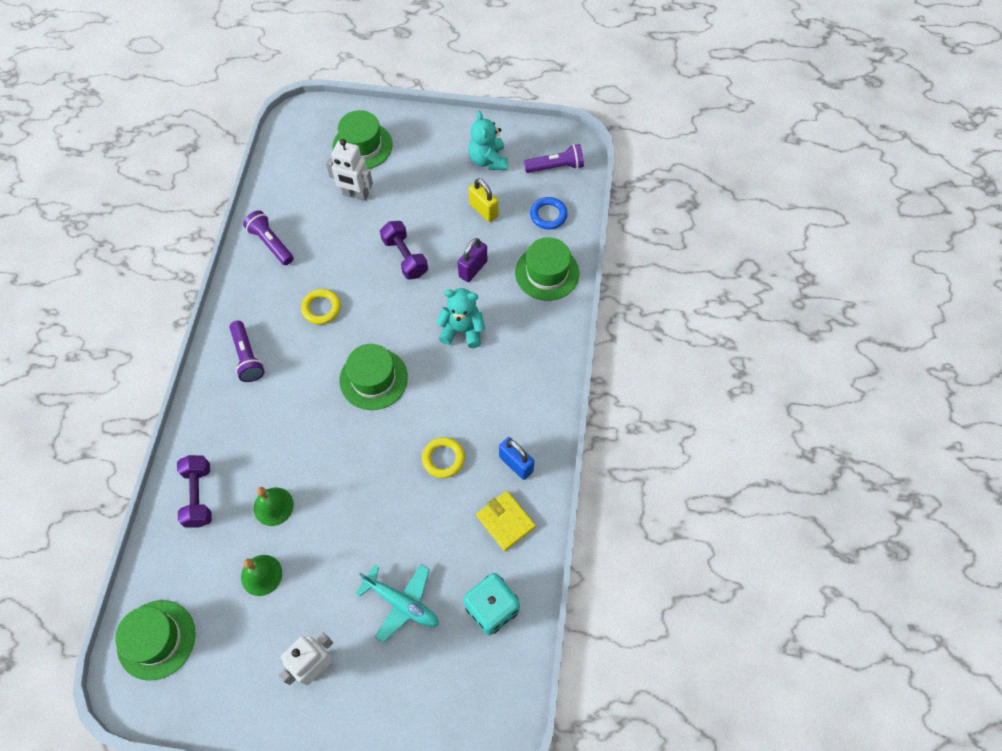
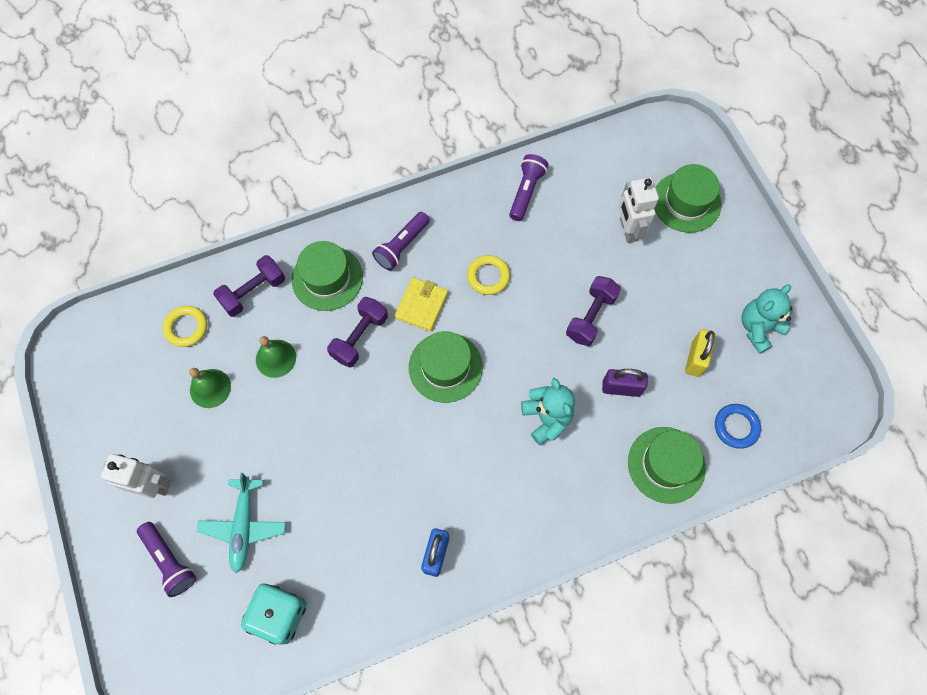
camera: 60 degrees right, 5 degrees up
(156, 639) = (117, 341): green hat -> green hat (327, 278)
(303, 430) = (360, 337): none -> purple dumbbell
(443, 459) = (402, 480): yellow ring -> yellow ring (186, 327)
(505, 521) = (371, 578): yellow wallet -> yellow wallet (421, 305)
(556, 167) = (801, 401): purple flashlight -> purple flashlight (169, 561)

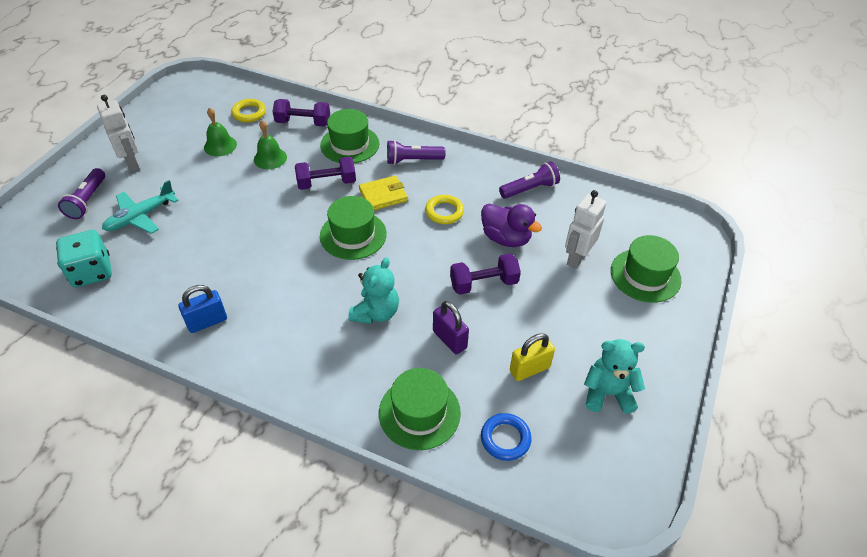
camera: 45 degrees right, 20 degrees down
(561, 259) = (506, 238): none -> purple duck

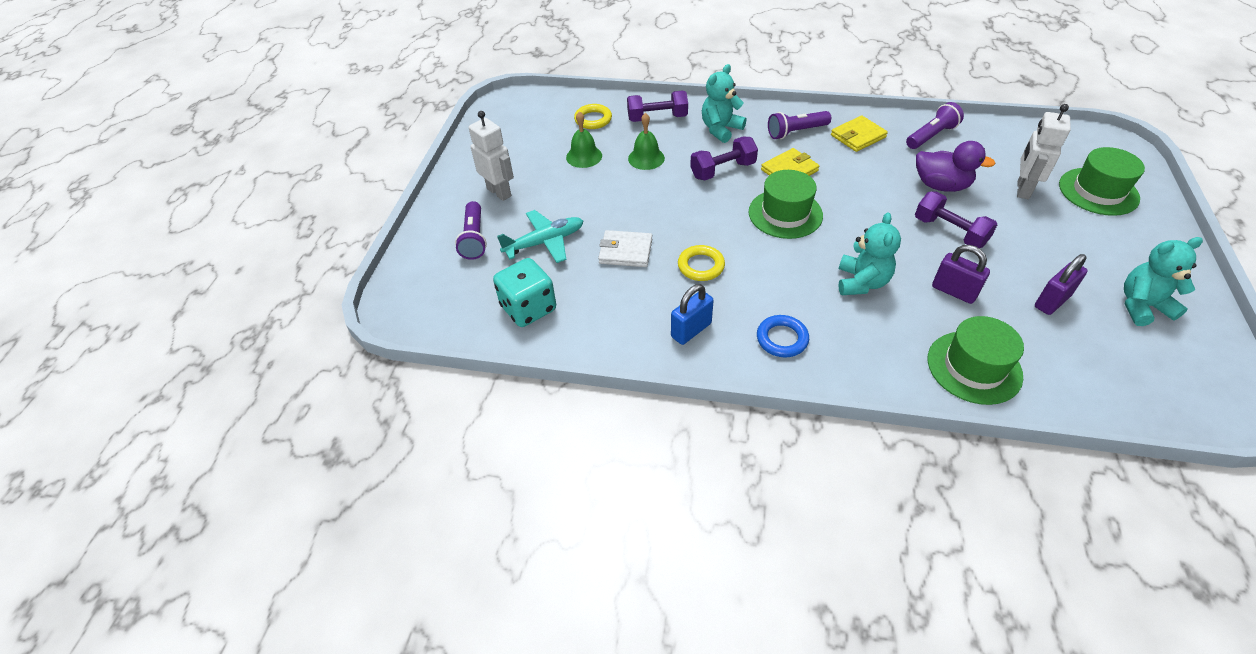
camera: 10 degrees left, 0 degrees up
(140, 216) = (545, 242): turquoise plane -> turquoise plane turned 150 degrees counterclockwise
(199, 239) = (625, 251): none -> white wallet
(350, 144) = (720, 129): green hat -> turquoise teddy bear
(444, 212) = (862, 173): yellow ring -> yellow ring (701, 266)
(464, 176) = (858, 136): none -> yellow wallet
(483, 283) = (949, 232): purple dumbbell -> purple dumbbell turned 75 degrees clockwise
(505, 438) = (1076, 372): blue ring -> blue ring (782, 339)
(529, 369) = (1052, 301): yellow padlock -> purple padlock

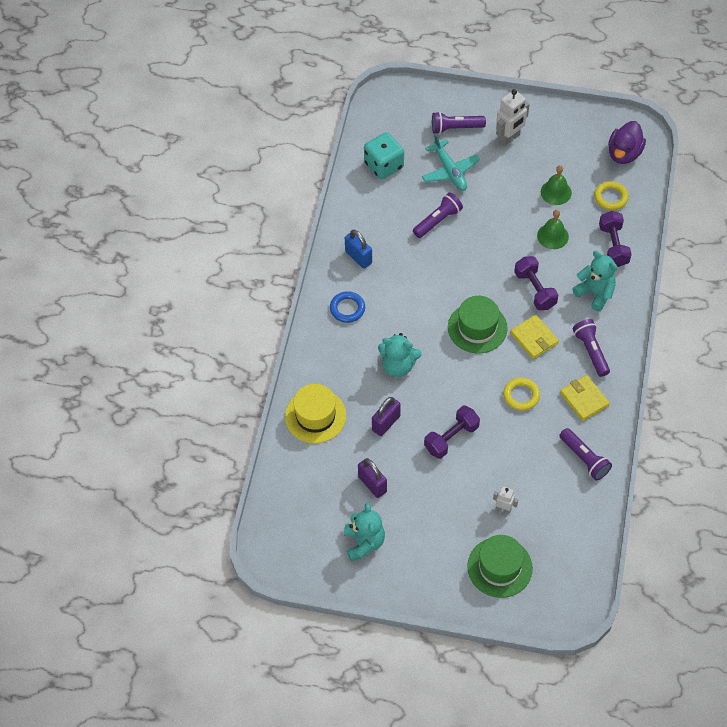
camera: 90 degrees right, 10 degrees up
(625, 251) = (438, 221): white wallet -> purple flashlight
(701, 266) = (420, 267): yellow ring -> yellow ring (521, 395)
(941, 185) = (510, 447): purple duck -> purple duck (624, 153)
(974, 367) = (315, 416): green hat -> yellow hat
(1022, 189) = (504, 508): white robot -> white robot, size x0.55

